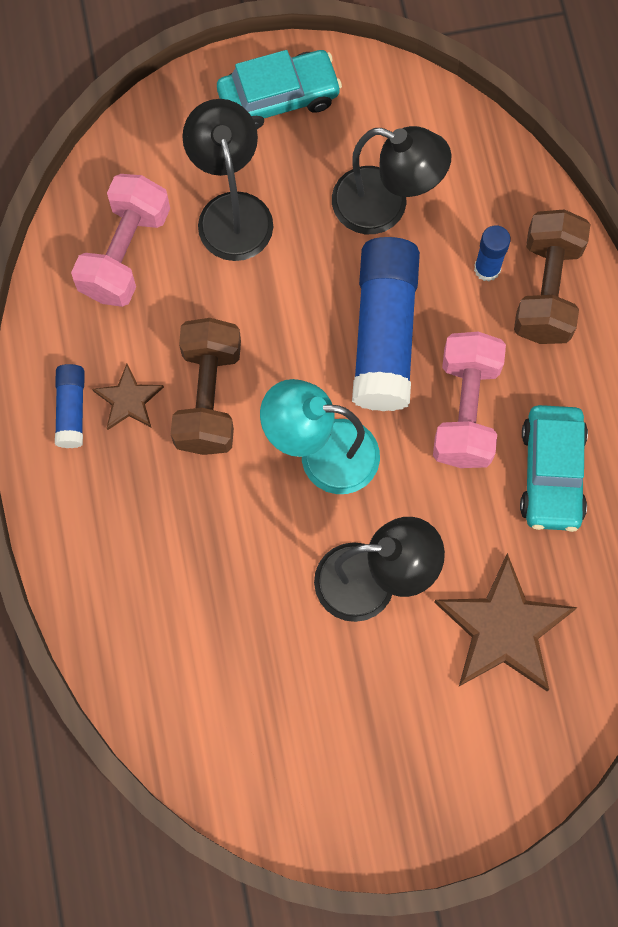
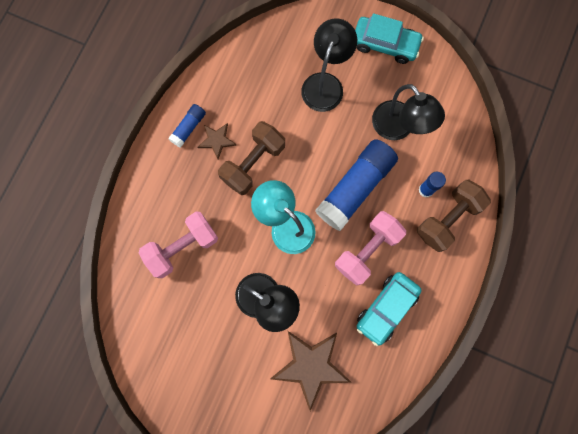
camera: 35 degrees right, 5 degrees up
(125, 253) = (263, 71): pink dumbbell -> pink dumbbell (182, 247)

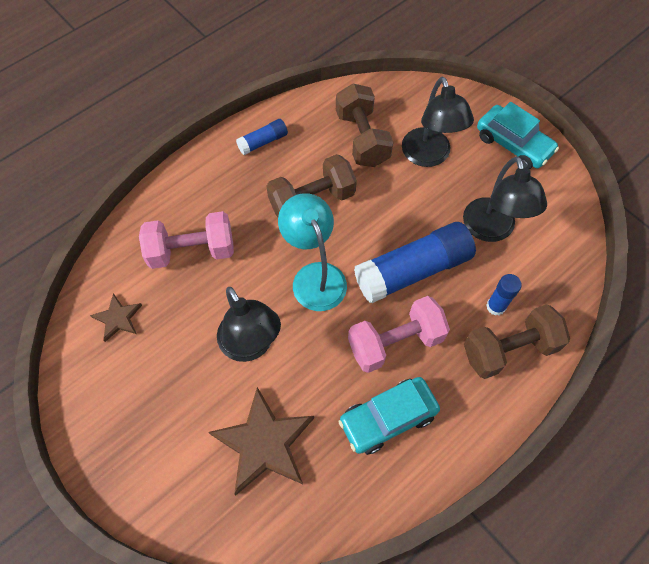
camera: 25 degrees right, 15 degrees down
(216, 140) = (285, 164): brown star -> brown star (118, 318)
(266, 90) = (362, 138): none -> brown dumbbell
(325, 83) = (429, 156): black lamp -> black lamp turned 120 degrees clockwise

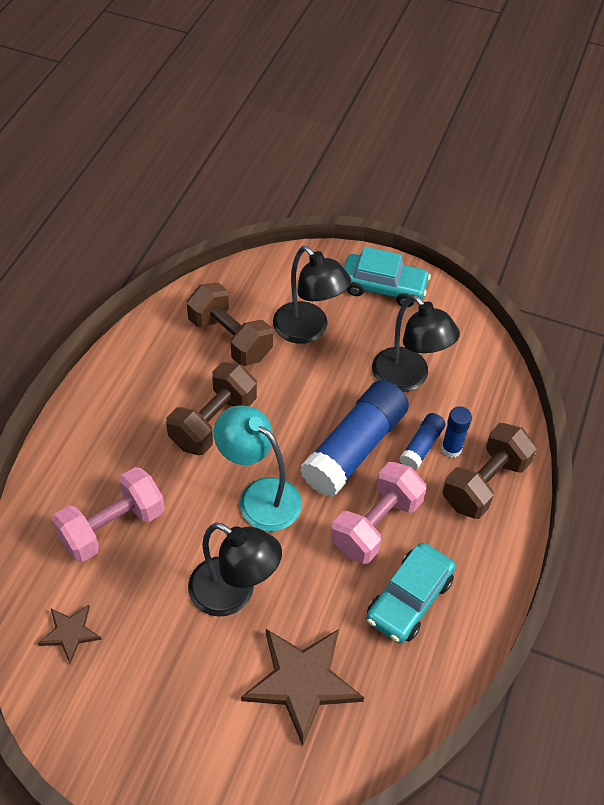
camera: 30 degrees left, 10 degrees down
(263, 142) = (125, 382): blue glue stick -> blue glue stick (421, 446)

